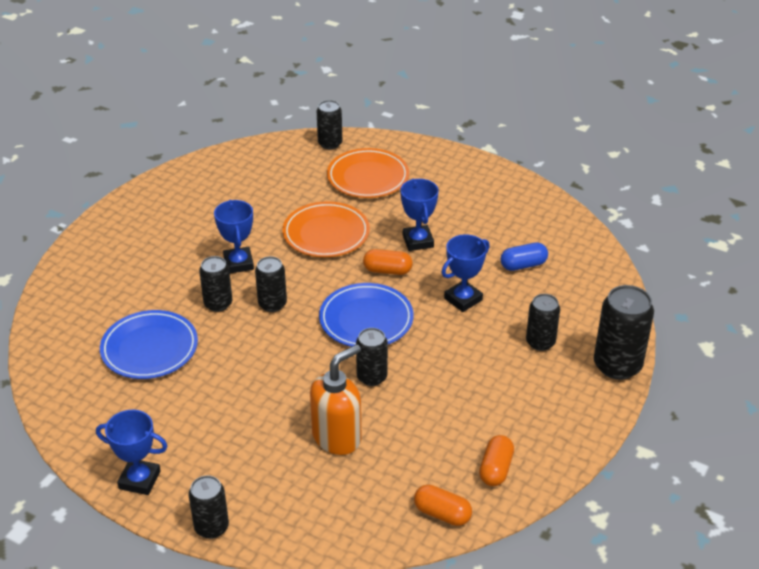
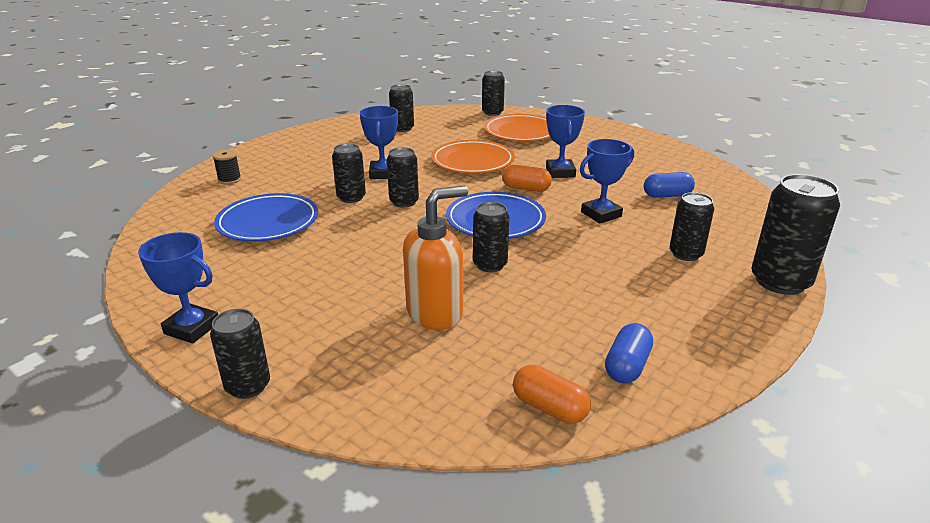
camera: 10 degrees right, 10 degrees down
(82, 291) = (229, 179): none -> black spool
(236, 184) = (402, 128): none -> black can
(495, 469) = (627, 366): orange capsule -> blue capsule

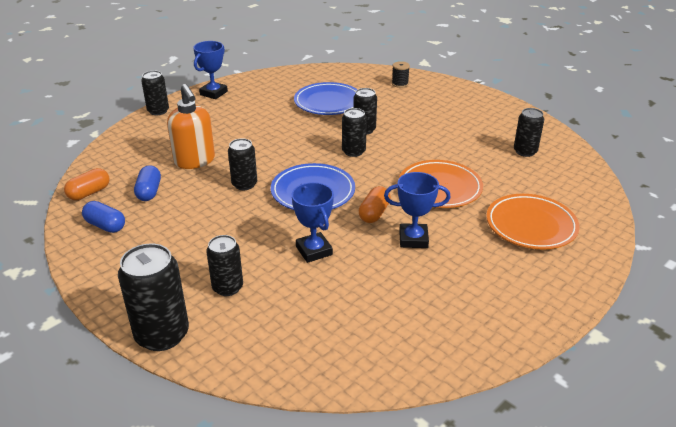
camera: 95 degrees right, 5 degrees up
(383, 173) = (410, 142): blue trophy -> none
(492, 112) = (596, 210): black can -> none
(667, 196) = (349, 305): blue capsule -> blue capsule (149, 192)

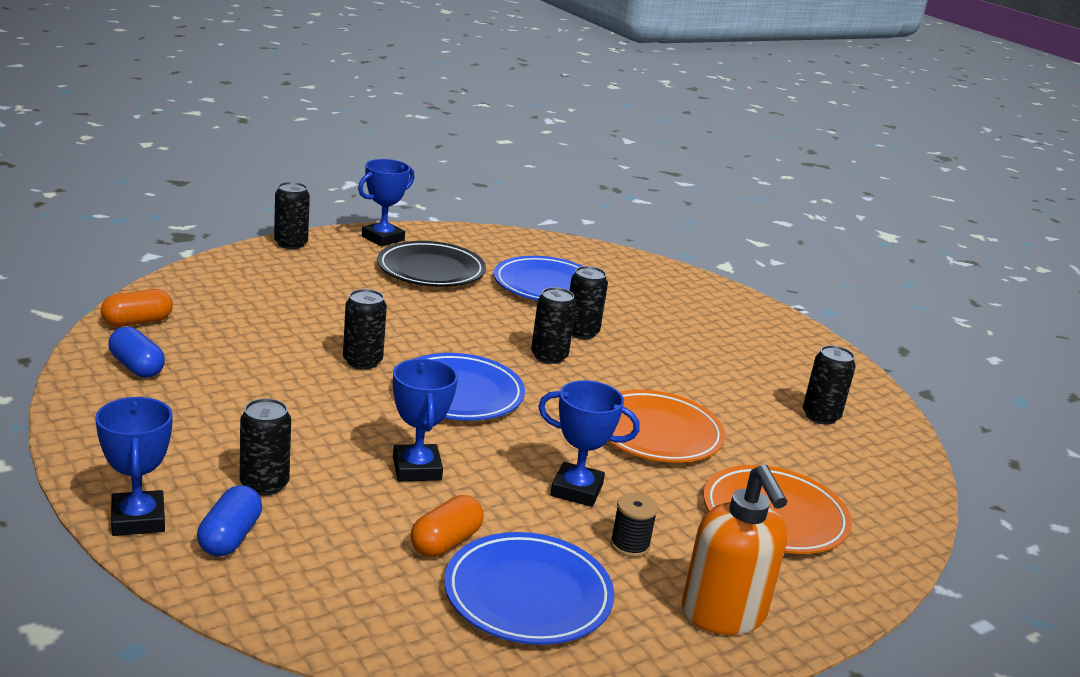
camera: 10 degrees right, 10 degrees down
(149, 192) = (221, 340): blue capsule -> blue capsule (230, 537)
(162, 335) = (138, 519): black can -> blue trophy
(194, 161) = (307, 316): orange soap dispenser -> orange soap dispenser (723, 615)
(254, 109) = (431, 270): none -> black plate
(374, 213) = (535, 442): orange capsule -> orange capsule (445, 542)
(400, 84) = (670, 285): black spool -> black spool (630, 545)
(420, 318) = (528, 595): none -> blue plate

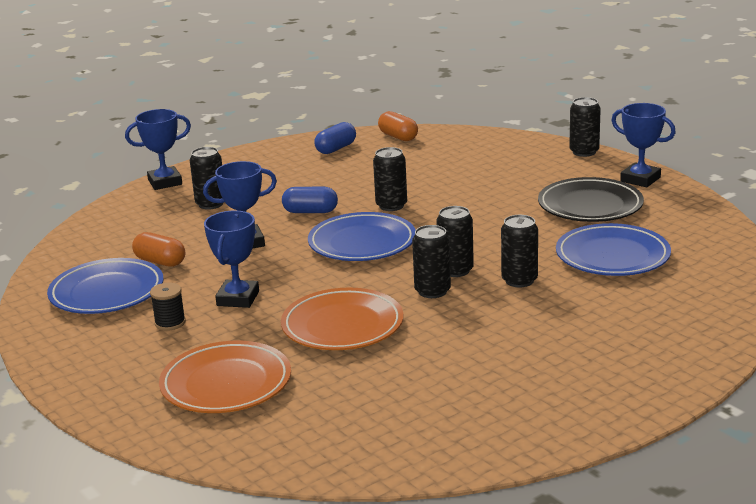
camera: 90 degrees right, 0 degrees up
(230, 537) = (153, 205): blue capsule -> blue capsule (310, 212)
(723, 615) = (90, 362): orange soap dispenser -> none
(820, 416) = (427, 413): black can -> black can (432, 291)

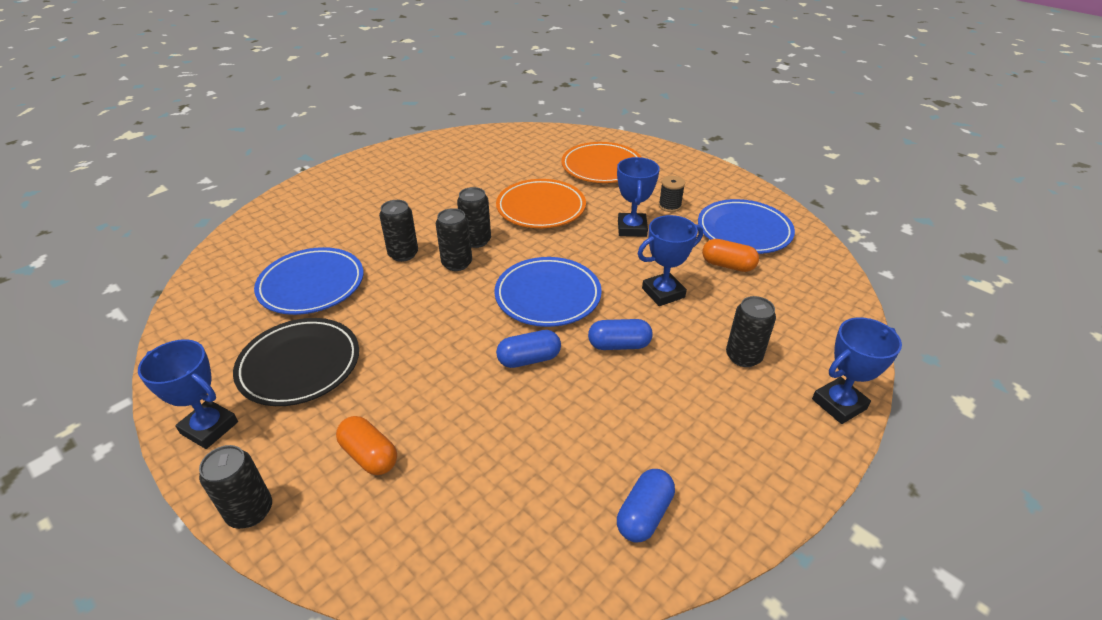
camera: 170 degrees right, 15 degrees up
(391, 206) = (529, 359): black can -> blue capsule
(398, 137) = (550, 567): orange capsule -> orange capsule (369, 455)

